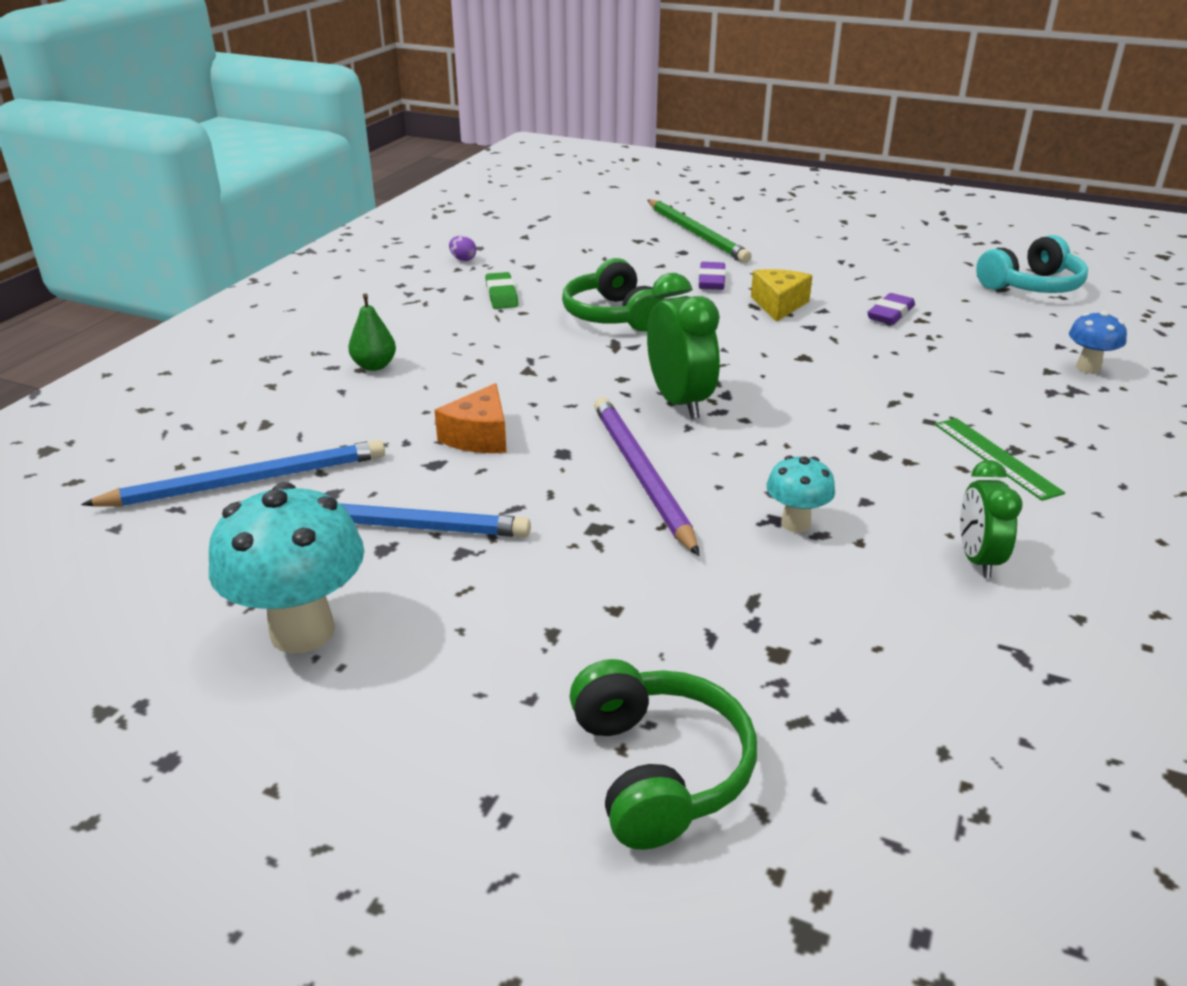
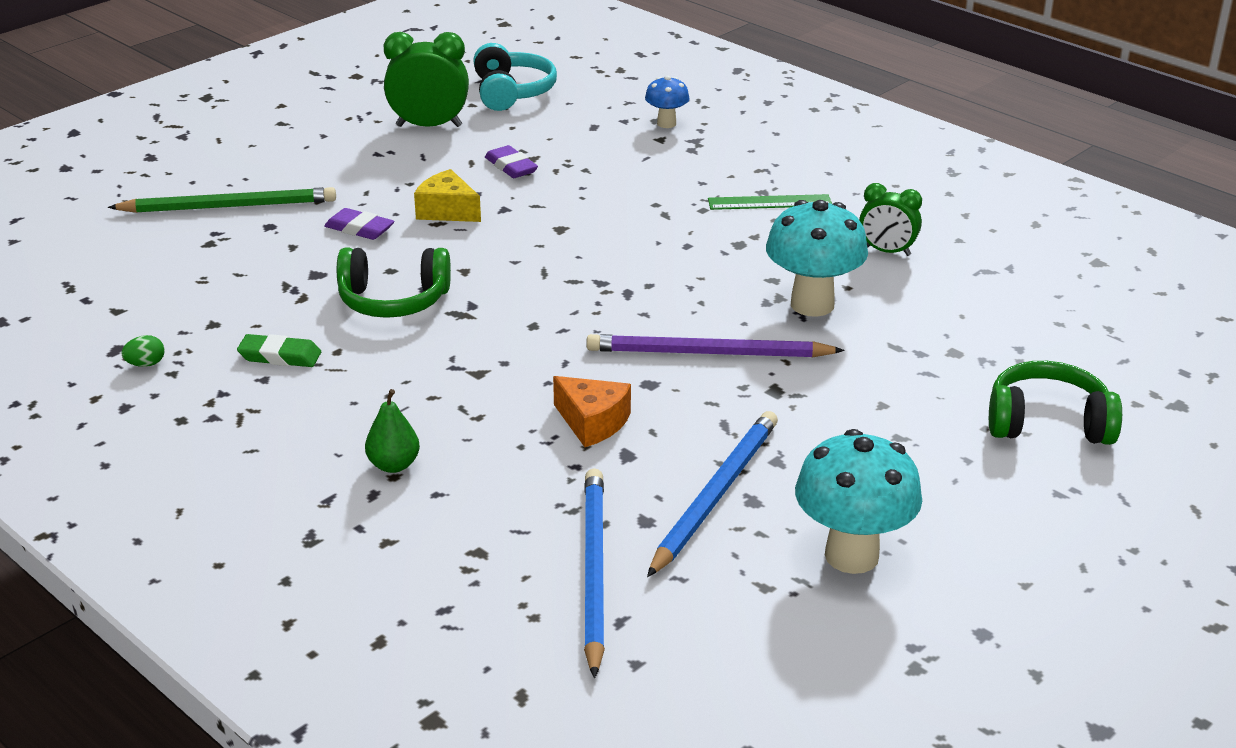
camera: 70 degrees left, 0 degrees up
(463, 259) = (146, 364): purple egg -> green egg
(679, 402) = (598, 307): green clock -> green clock (429, 126)
(795, 523) = (812, 304): turquoise mushroom -> turquoise mushroom, size x1.88

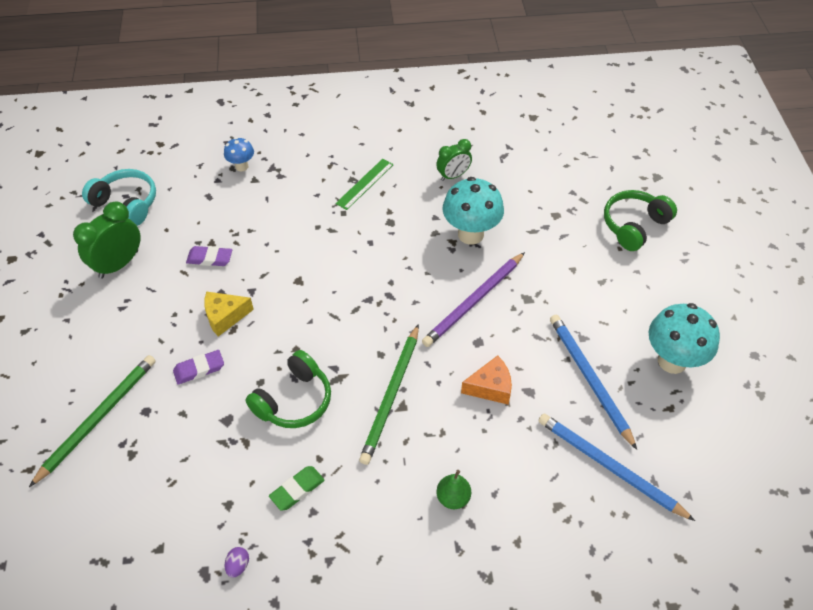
camera: 50 degrees left, 20 degrees up
(146, 364) = (238, 565): green egg -> purple egg
(483, 359) = (391, 396): none -> green pencil

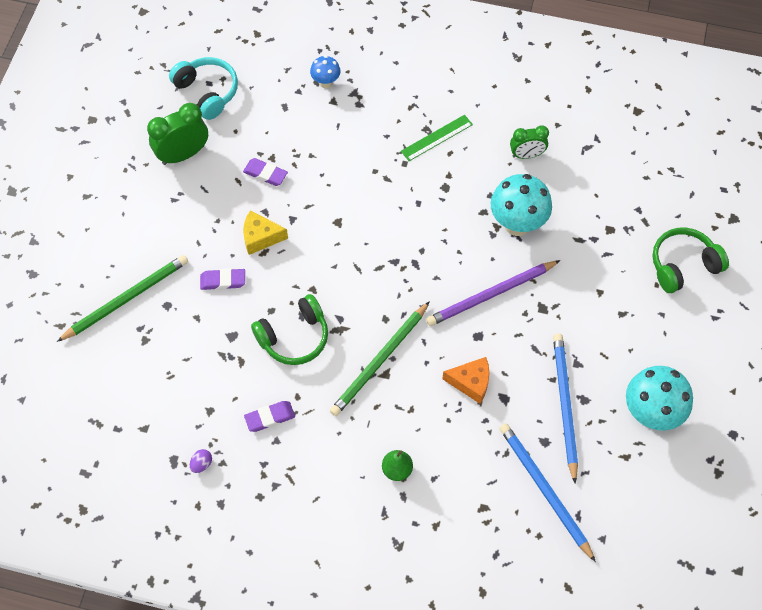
camera: 20 degrees right, 10 degrees up
(297, 489) = (270, 417): green eraser -> purple eraser

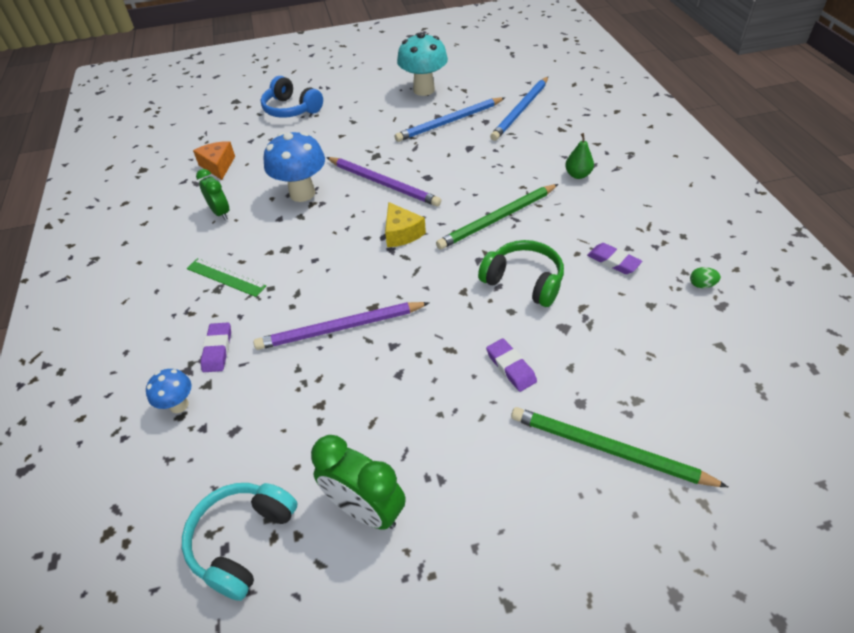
camera: 115 degrees left, 15 degrees down
(202, 464) = (701, 285): purple egg -> green egg
(260, 237) = (434, 361): yellow cheese -> yellow cheese (402, 233)
(265, 174) = (347, 399): purple eraser -> purple eraser (217, 349)
(331, 193) = (340, 328): none -> purple pencil
(380, 361) = (497, 219): green pencil -> green pencil turned 135 degrees clockwise
(471, 382) = (471, 166): orange cheese -> orange cheese (218, 166)
(517, 224) = (302, 193): turquoise mushroom -> blue mushroom
(683, 265) = (291, 109): green headphones -> blue headphones

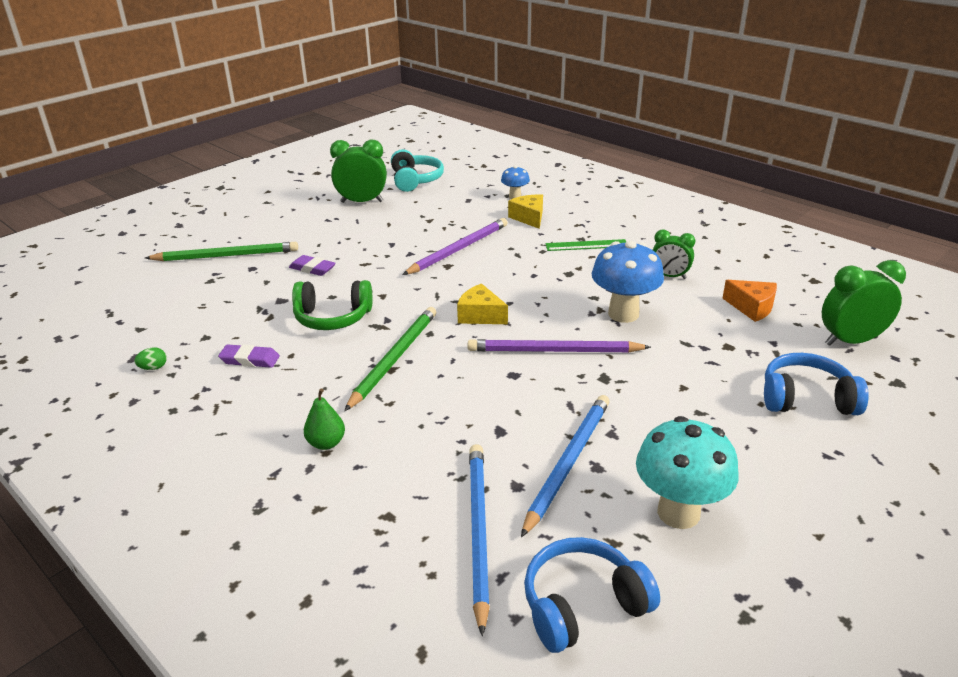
camera: 145 degrees right, 15 degrees down
(210, 126) = (850, 341): none -> green clock
(217, 349) = (529, 218): purple eraser -> yellow cheese
(498, 77) = (583, 605): none -> blue headphones

